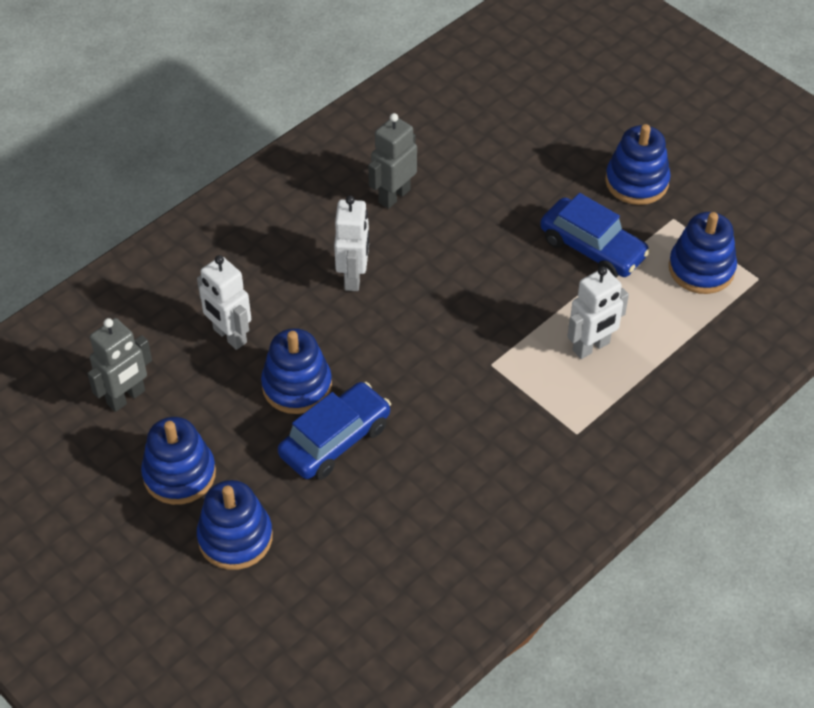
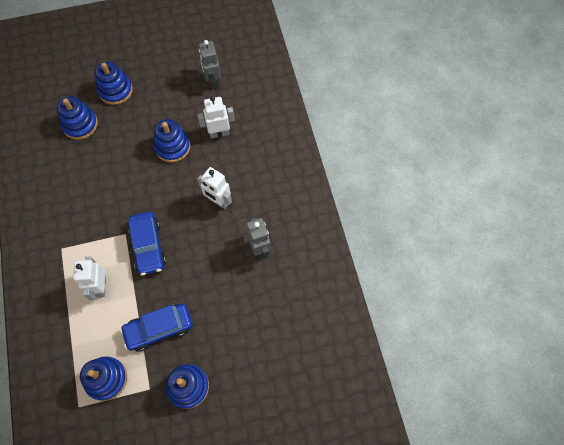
camera: 120 degrees right, 15 degrees up
(179, 474) = (160, 84): blue stacking toy -> blue stacking toy (80, 124)
(335, 440) = (133, 148): blue car -> blue car (148, 246)

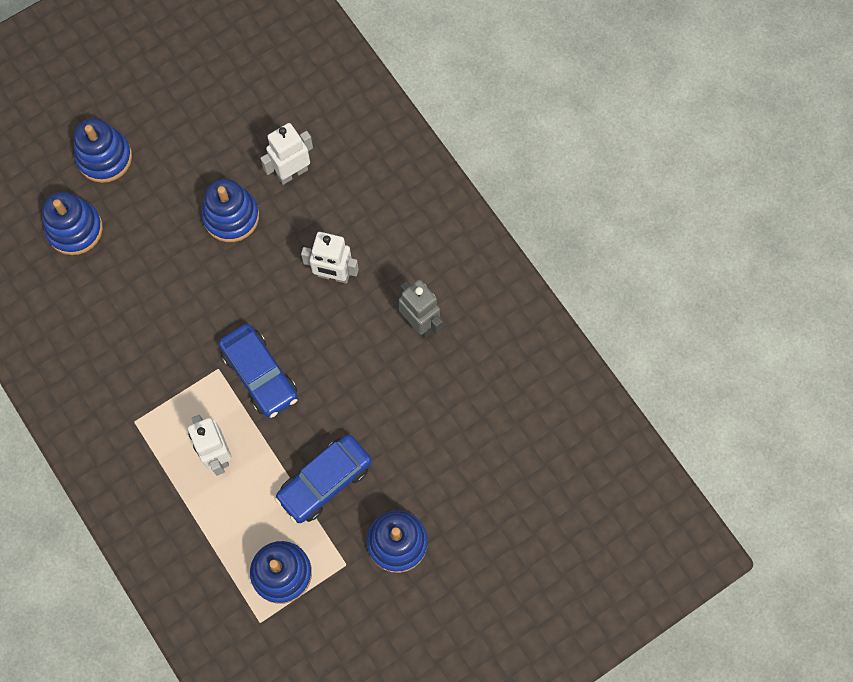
camera: 20 degrees left, 5 degrees up
(213, 81) = (248, 94): grey robot -> none

